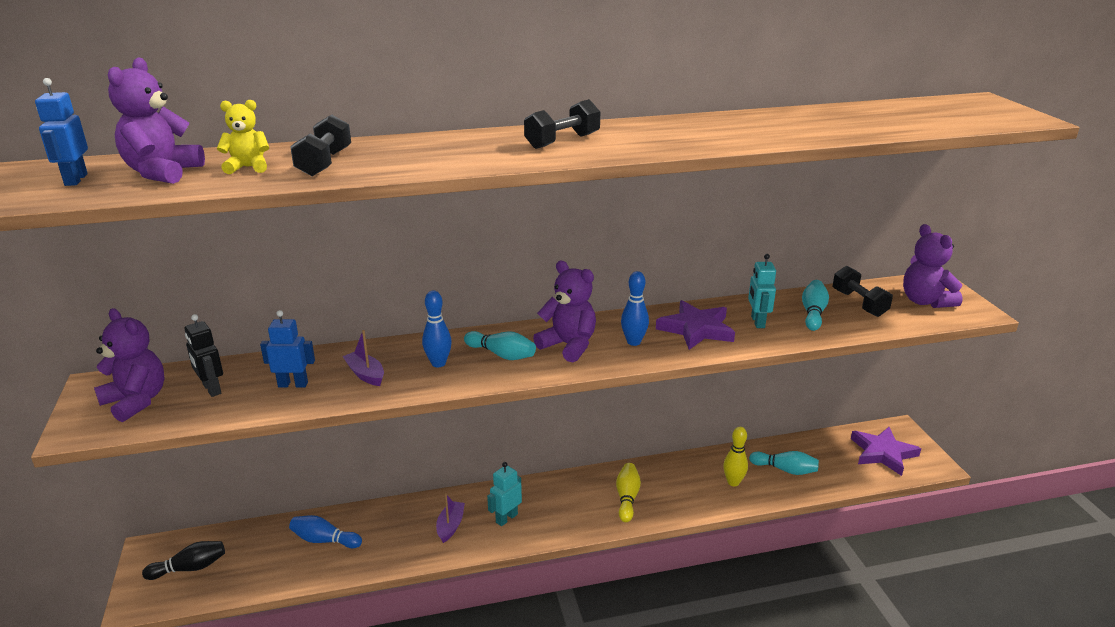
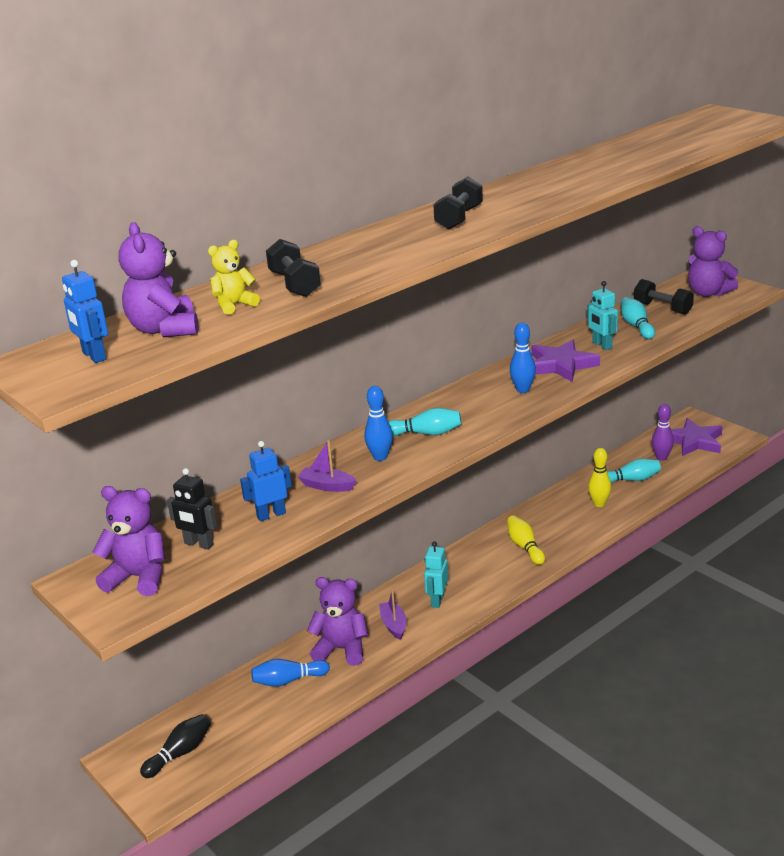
camera: 25 degrees left, 0 degrees up
(568, 345) = (473, 409): purple teddy bear -> purple teddy bear (341, 649)
(835, 458) = (661, 457): none -> purple bowling pin

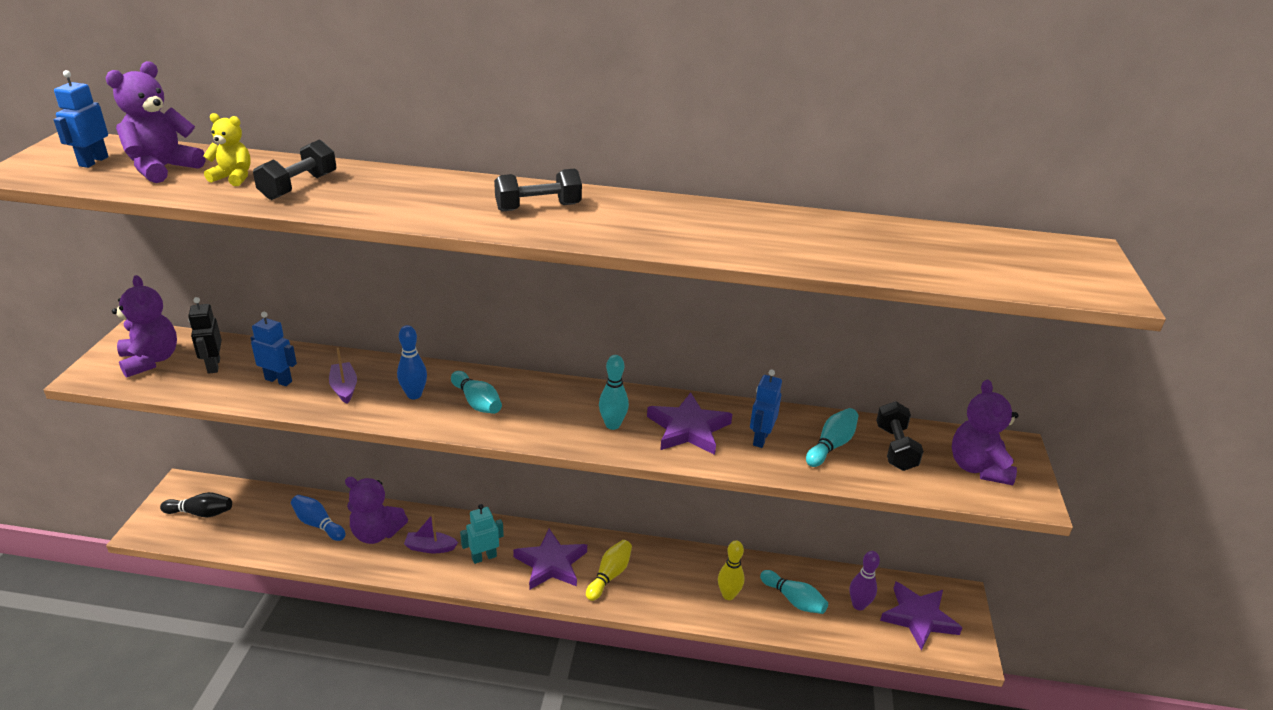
camera: 45 degrees right, 5 degrees up
(341, 649) = (376, 533): purple teddy bear -> purple teddy bear turned 135 degrees clockwise
(394, 625) = (430, 547): purple boat -> purple boat turned 120 degrees counterclockwise
(482, 569) = (551, 563): none -> purple star
(523, 390) = (612, 425): blue bowling pin -> turquoise bowling pin
(602, 345) = (760, 438): turquoise robot -> blue robot

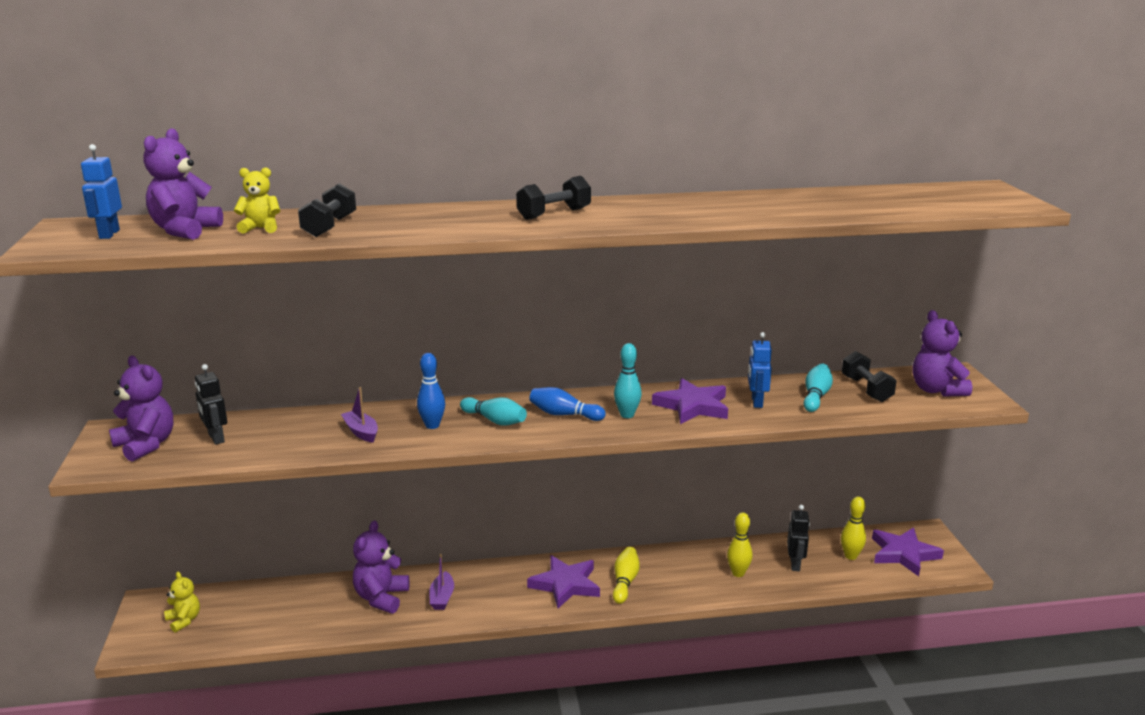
camera: 15 degrees left, 10 degrees down
(201, 513) = (184, 620): black bowling pin -> yellow teddy bear
(279, 380) = (292, 437): blue robot -> none
(318, 524) = (316, 603): blue bowling pin -> blue bowling pin (564, 415)
(376, 533) = (381, 598): purple teddy bear -> purple teddy bear turned 105 degrees clockwise
(430, 547) = (442, 597): purple boat -> purple boat turned 75 degrees counterclockwise
(484, 557) = (499, 593): turquoise robot -> none
(794, 600) = (795, 564): turquoise bowling pin -> black robot
(858, 605) = (850, 556): purple bowling pin -> yellow bowling pin

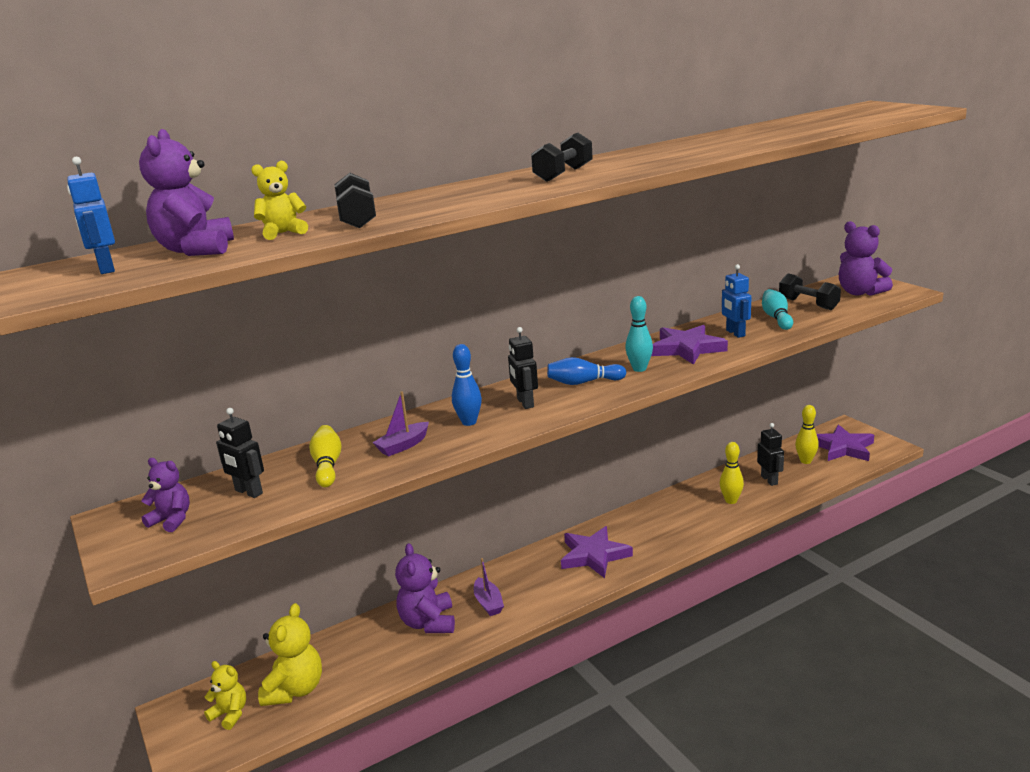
camera: 20 degrees left, 0 degrees up
(146, 445) = (172, 520): purple teddy bear -> purple teddy bear, size x0.62
(242, 618) = (295, 690): none -> yellow teddy bear
(361, 432) = (403, 446): purple boat -> purple boat turned 75 degrees counterclockwise
(495, 420) = (525, 403): turquoise bowling pin -> black robot
(625, 582) = (644, 537): yellow bowling pin -> yellow bowling pin (327, 466)

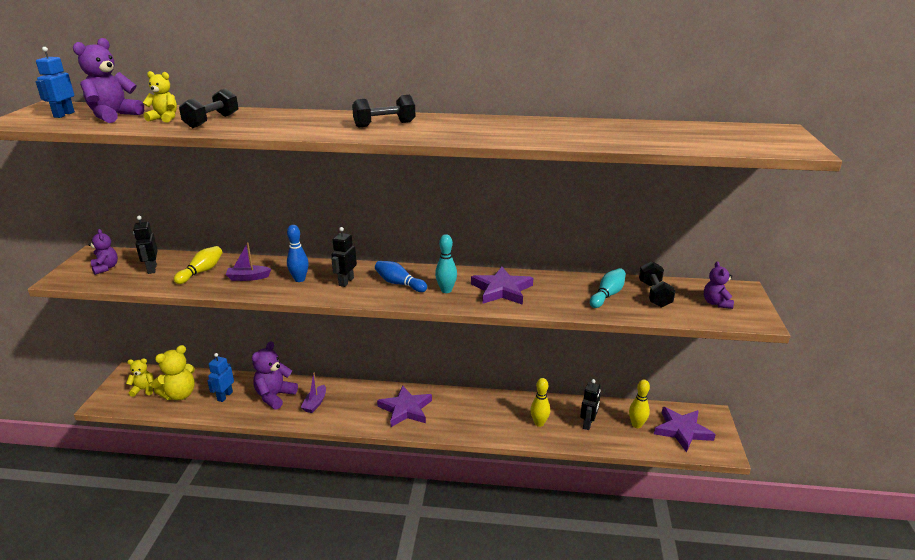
camera: 35 degrees right, 5 degrees up
(230, 714) = (144, 389): yellow teddy bear -> yellow teddy bear turned 75 degrees counterclockwise
(735, 333) = (555, 293): blue robot -> blue robot (225, 396)
(860, 292) = (716, 303): purple teddy bear -> purple teddy bear, size x0.62

